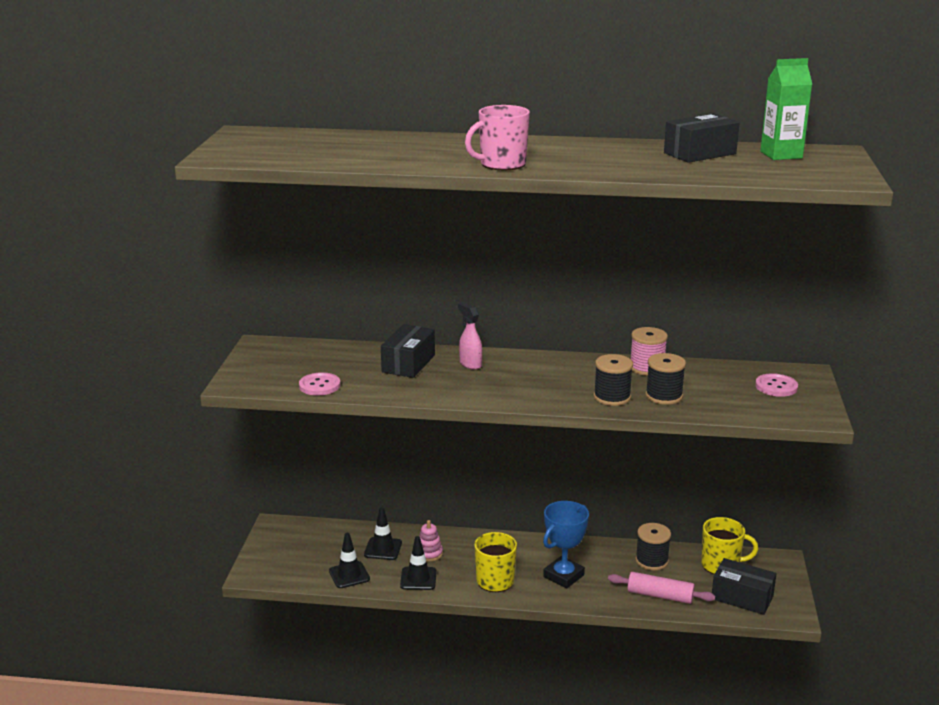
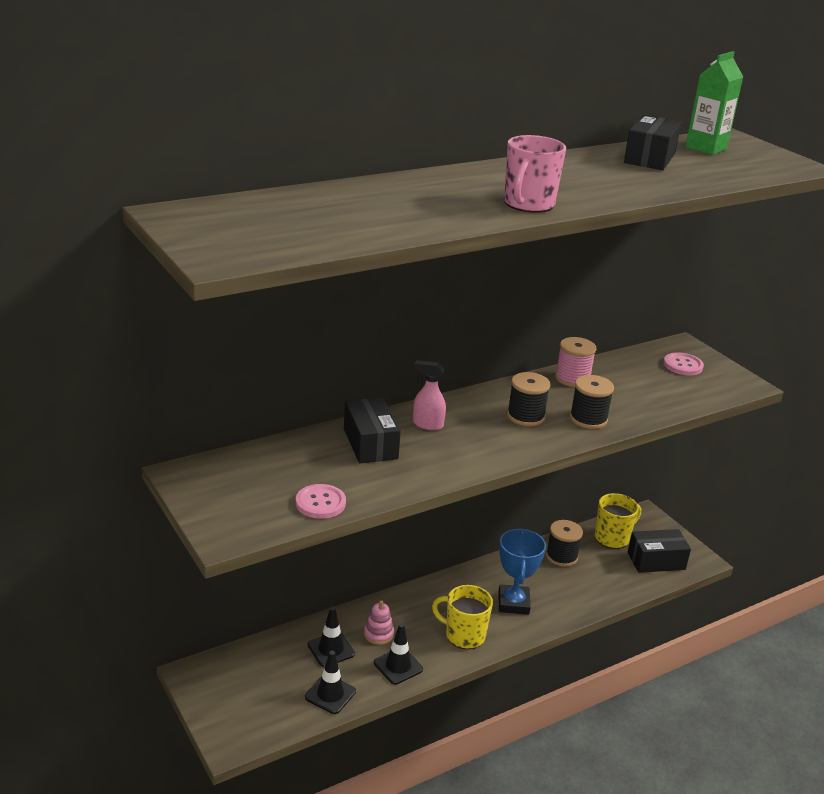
camera: 40 degrees left, 5 degrees up
(660, 596) = (601, 587): pink rolling pin -> none
(664, 396) = (623, 403): black spool -> black spool (525, 416)

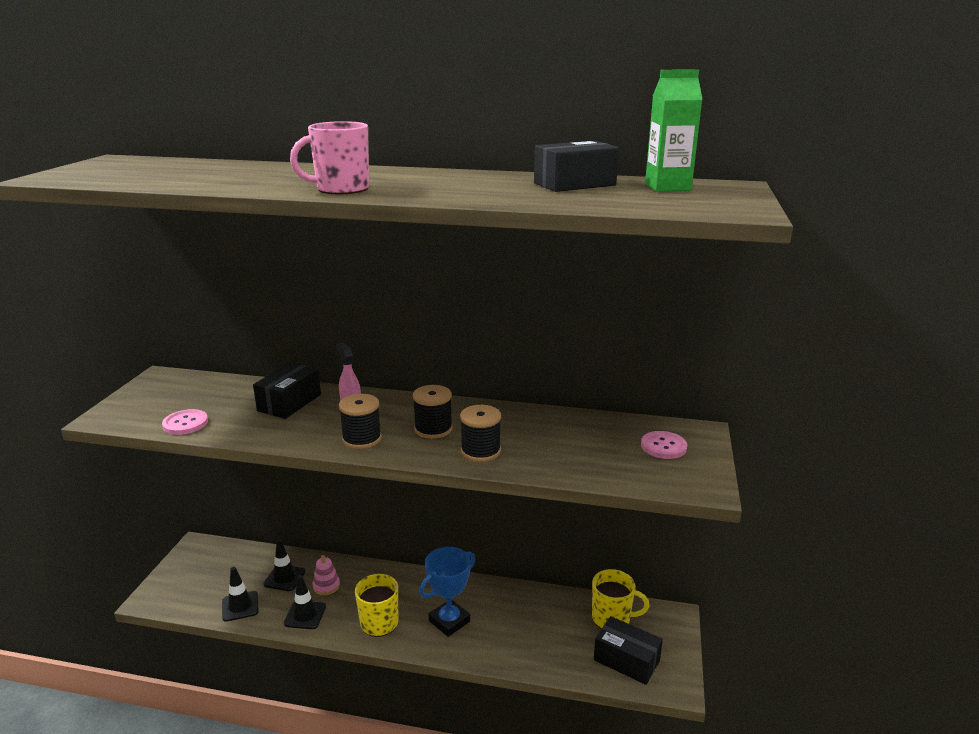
camera: 45 degrees right, 5 degrees down
(561, 556) = (542, 608): black spool -> black spool (362, 439)
(572, 378) = (530, 418): pink spool -> none

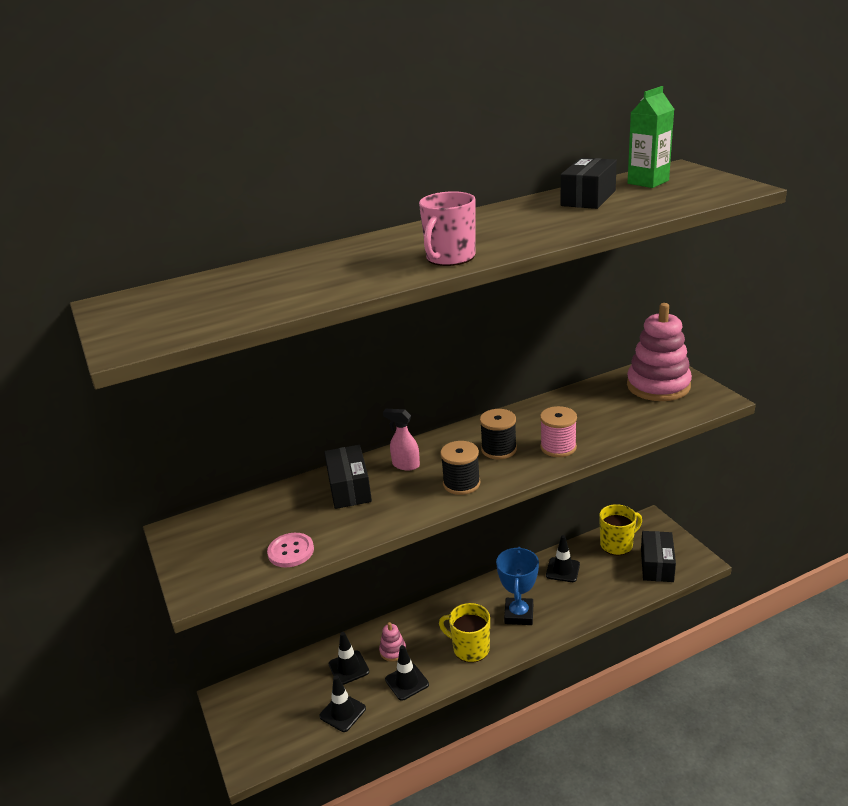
camera: 35 degrees left, 5 degrees up
(480, 451) = (558, 447): black spool -> pink spool
(533, 609) = (562, 570): none -> black traffic cone
(626, 660) = (657, 565): black box -> black box turned 75 degrees counterclockwise
(663, 446) = (658, 386): pink button -> pink stacking toy

